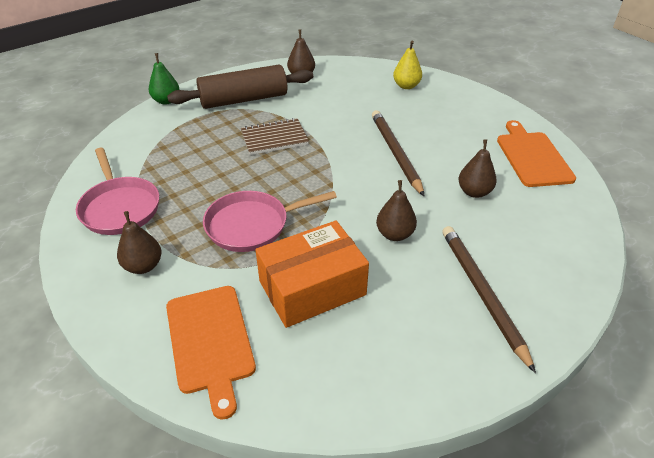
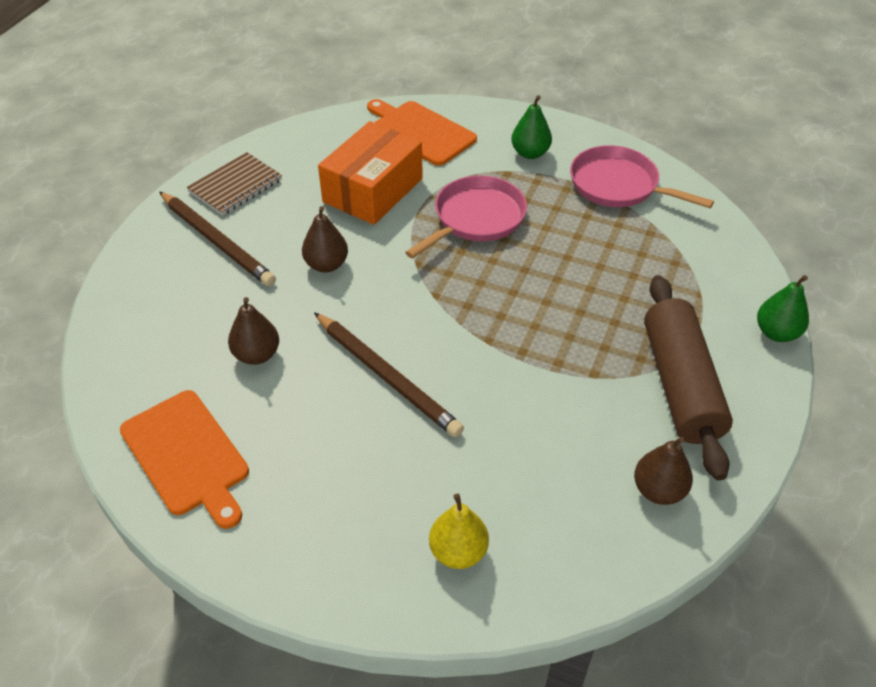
camera: 150 degrees right, 5 degrees up
(143, 266) = (530, 153): brown pear -> green pear
(244, 99) = (680, 385): brown rolling pin -> brown rolling pin turned 45 degrees counterclockwise
(274, 138) = (562, 332): brown notebook -> brown notebook (235, 186)

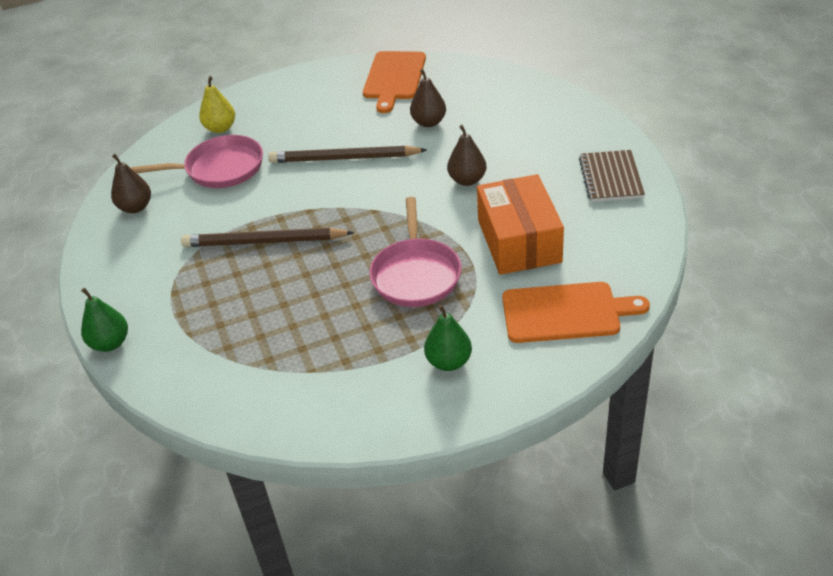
camera: 140 degrees right, 5 degrees down
(187, 455) = (394, 78): orange cutting board -> orange cutting board turned 90 degrees counterclockwise
(217, 241) = (554, 146): brown pencil -> brown pencil (264, 242)
(618, 185) = (337, 386): pink pan -> pink pan (220, 169)
(680, 385) = (160, 265): brown rolling pin -> none

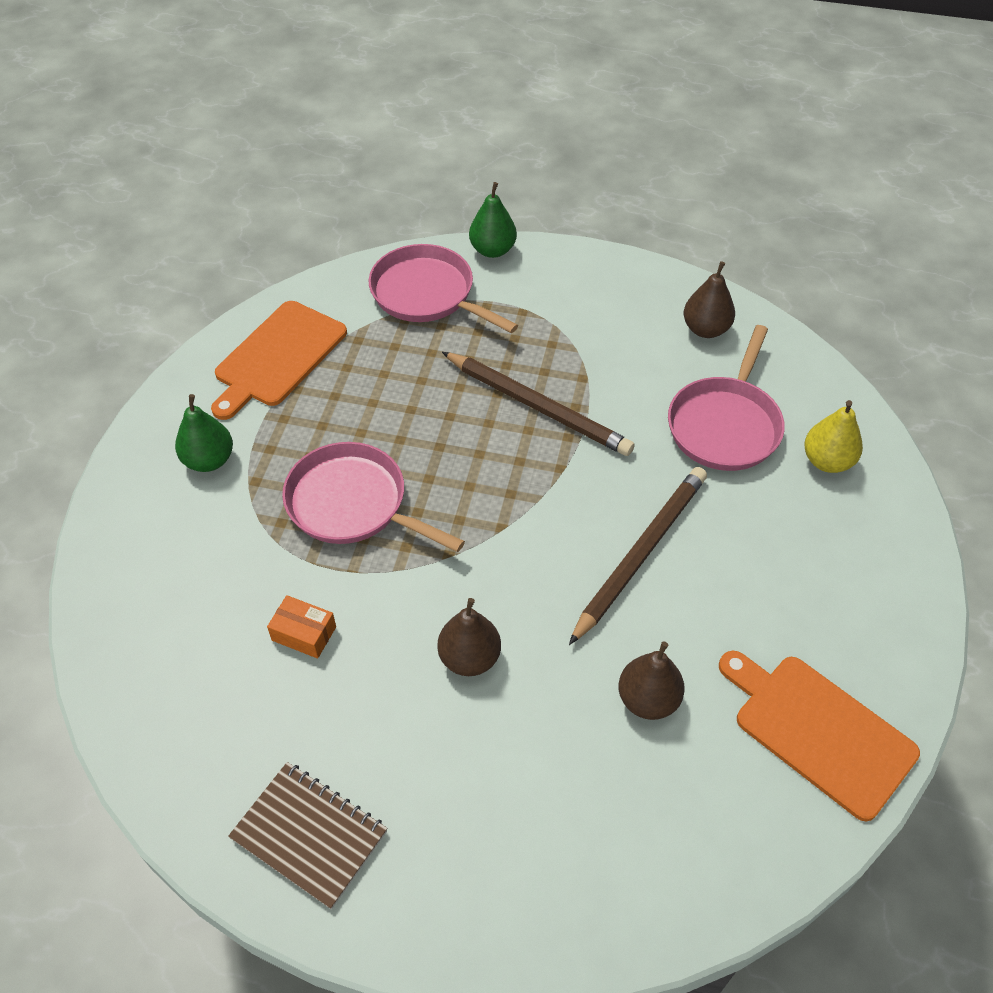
camera: 120 degrees right, 10 degrees up
(189, 350) = (427, 294): none -> pink pan
(264, 242) = (538, 406): brown pencil -> brown pencil turned 90 degrees clockwise
(519, 241) = (304, 633): orange box -> orange box, size x0.42
(565, 312) = (158, 597): orange cutting board -> orange cutting board (278, 357)

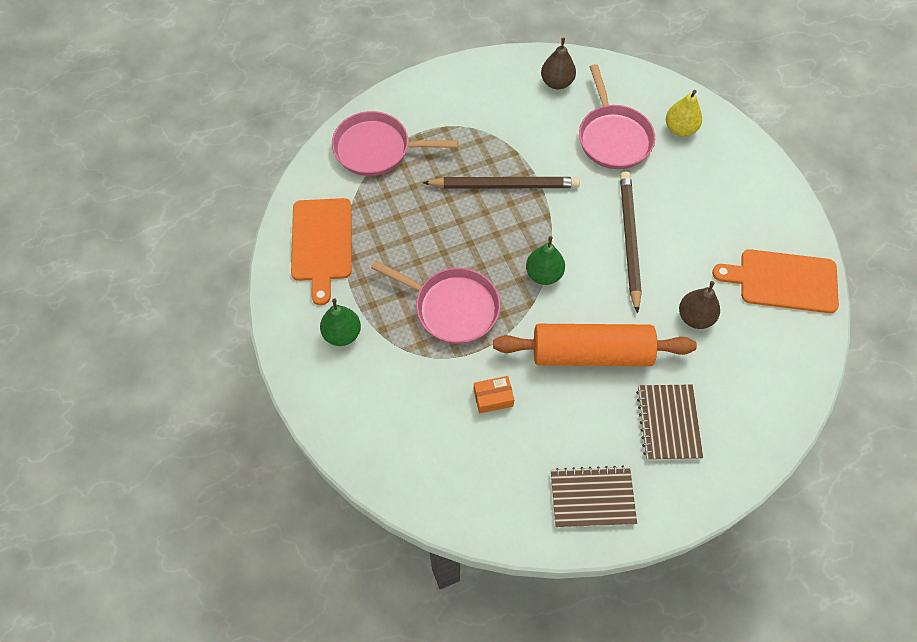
camera: 35 degrees left, 10 degrees up
(353, 504) = (452, 307): pink pan -> pink pan turned 150 degrees counterclockwise
(469, 658) = (591, 353): brown pear -> orange rolling pin
(492, 250) = (390, 96): green pear -> green pear (544, 274)
(492, 810) = (668, 423): none -> brown notebook

